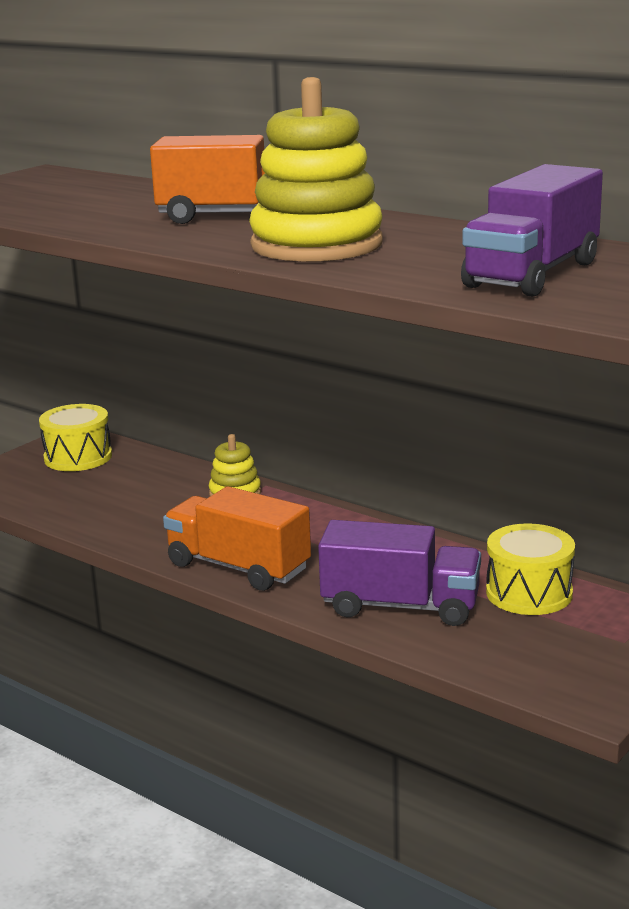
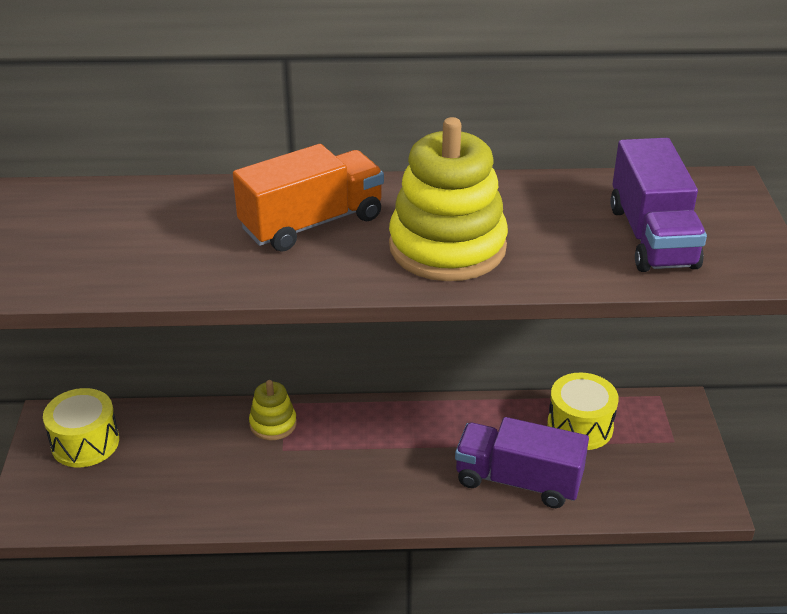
camera: 40 degrees left, 15 degrees up
(238, 567) = (367, 501): orange truck -> none
(400, 606) = (518, 481): purple truck -> purple truck turned 135 degrees counterclockwise

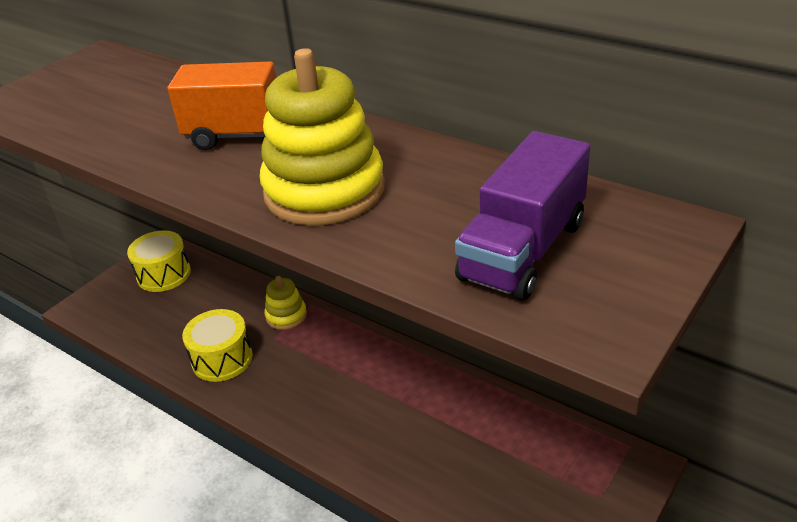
camera: 40 degrees right, 0 degrees up
(518, 481) = (417, 456): purple truck -> none
(580, 426) = (521, 436): yellow drum -> yellow drum (222, 359)

